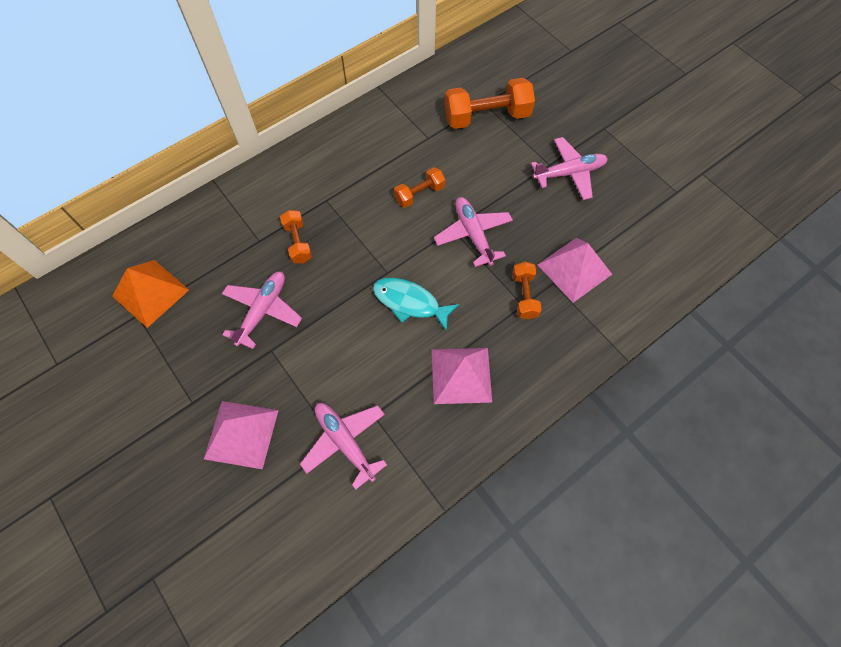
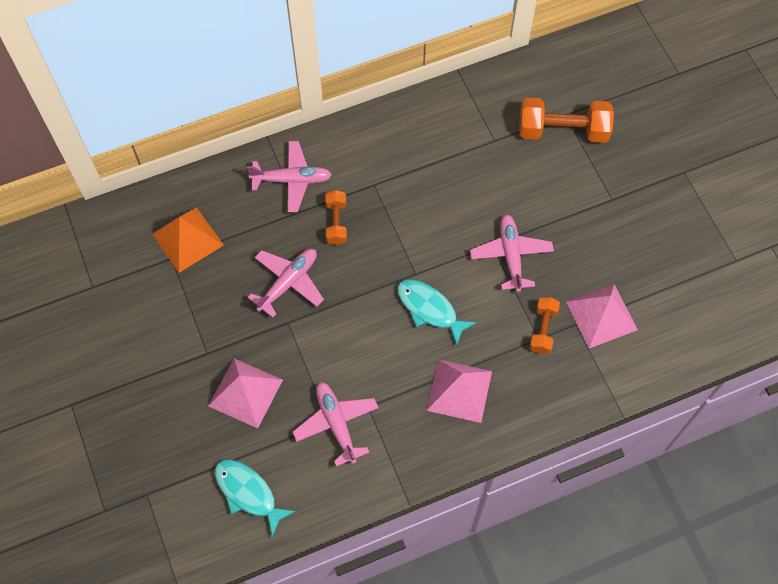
camera: 15 degrees right, 0 degrees up
(267, 545) = (248, 493): none -> turquoise fish
(419, 194) = (469, 200): orange dumbbell -> none
(569, 173) = (629, 213): pink plane -> pink plane (292, 180)

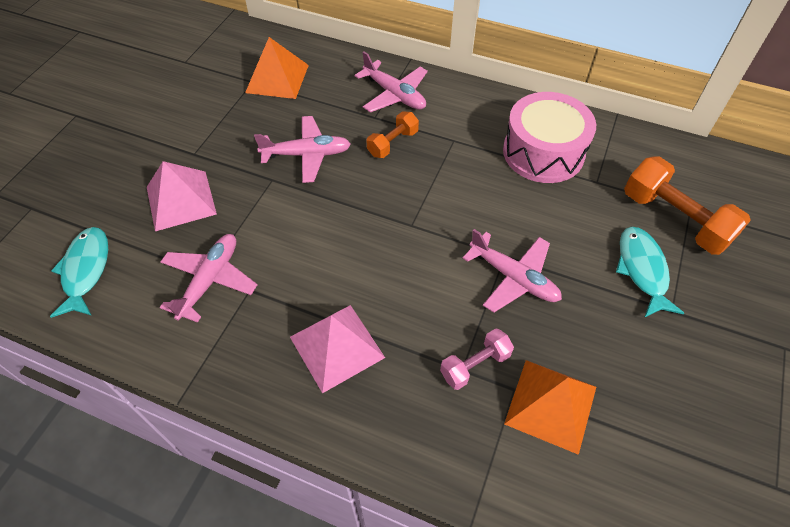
camera: 45 degrees right, 10 degrees down
(429, 309) = (391, 260): turquoise fish -> turquoise fish (642, 270)
(441, 144) = (543, 152): none -> pink drum
(511, 255) = (513, 278): pink plane -> pink plane turned 90 degrees clockwise
(543, 329) = (475, 365): orange dumbbell -> pink dumbbell
(601, 315) = (550, 405): pink pyramid -> orange pyramid

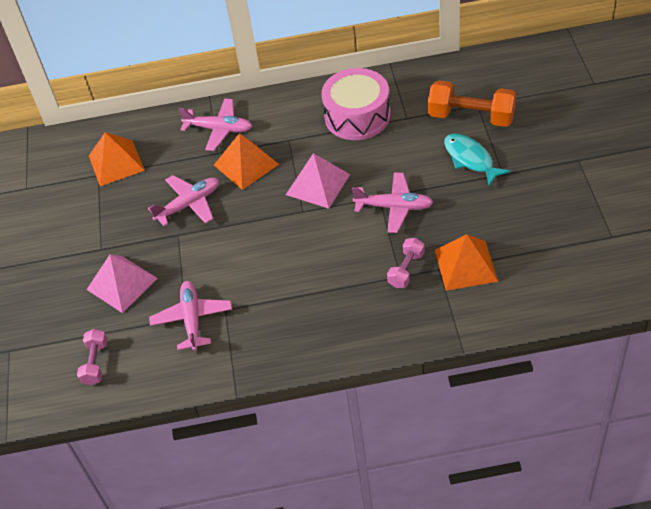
camera: 25 degrees left, 5 degrees down
(86, 270) = (95, 363): turquoise fish -> pink dumbbell
(337, 347) = (312, 308): pink pyramid -> pink pyramid (317, 184)
(393, 143) = (246, 164): orange dumbbell -> orange pyramid

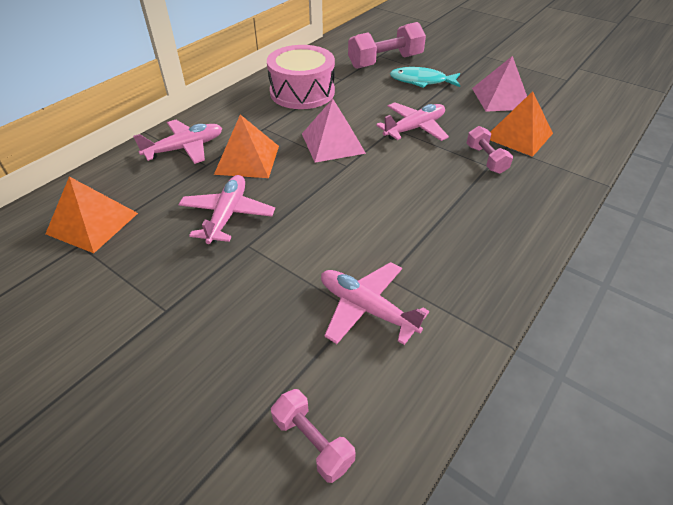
camera: 50 degrees left, 5 degrees down
(122, 283) = (238, 328): pink pyramid -> pink pyramid (501, 98)
(471, 116) = (385, 61): orange dumbbell -> pink dumbbell

